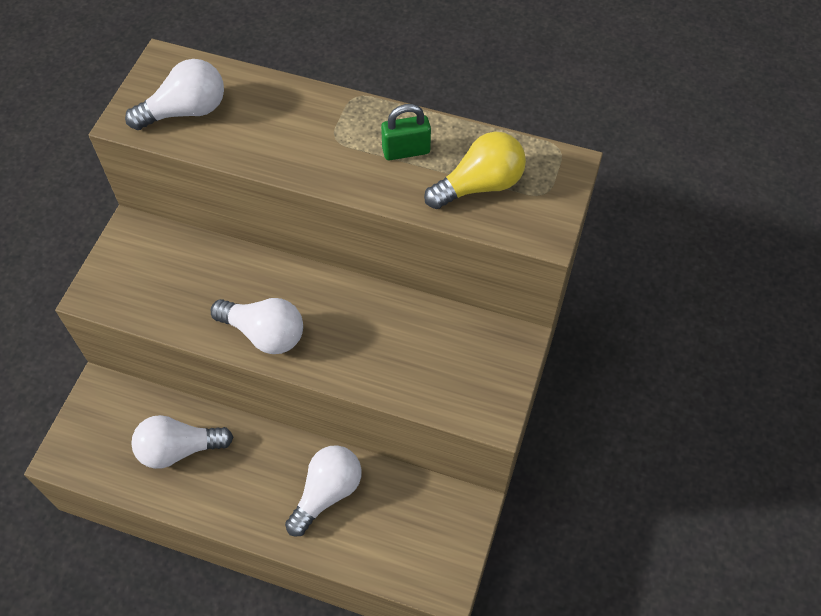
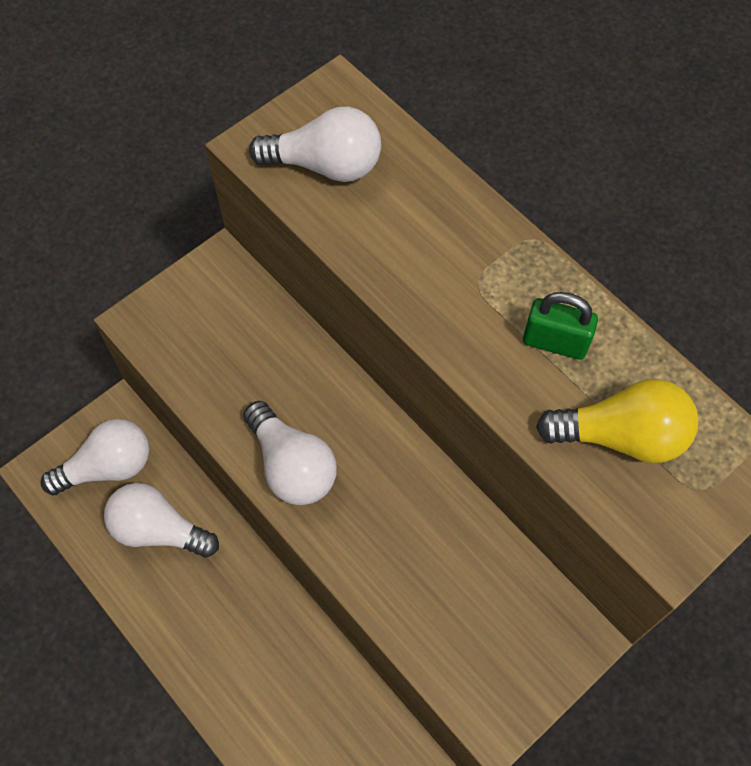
camera: 30 degrees right, 5 degrees up
(327, 493) = (283, 671): white light bulb -> white light bulb (108, 467)

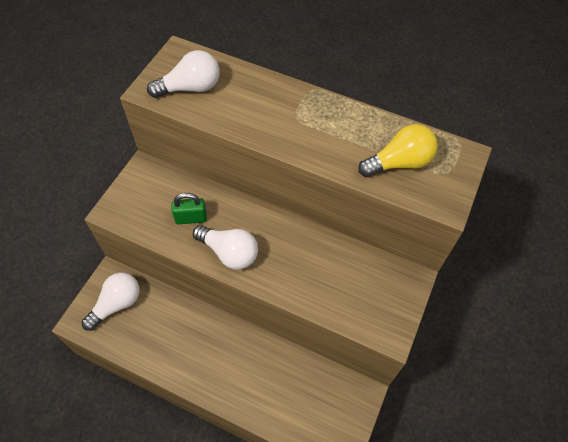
camera: 25 degrees left, 5 degrees down
(158, 530) = (160, 325): white light bulb -> none
(555, 342) = (346, 132): green padlock -> green padlock (191, 218)

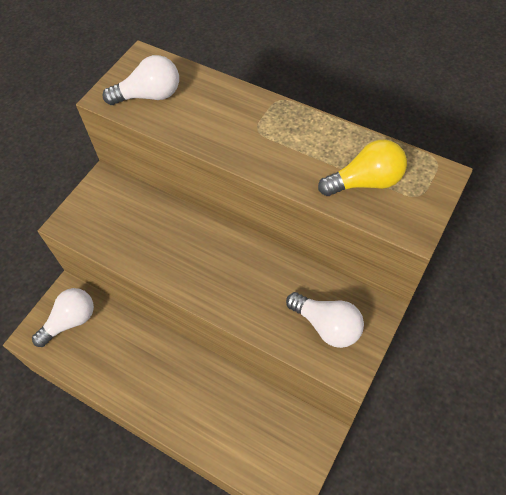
camera: 10 degrees right, 0 degrees up
(191, 218) = (146, 234): green padlock -> none
(229, 253) = (183, 272): white light bulb -> white light bulb (327, 326)

